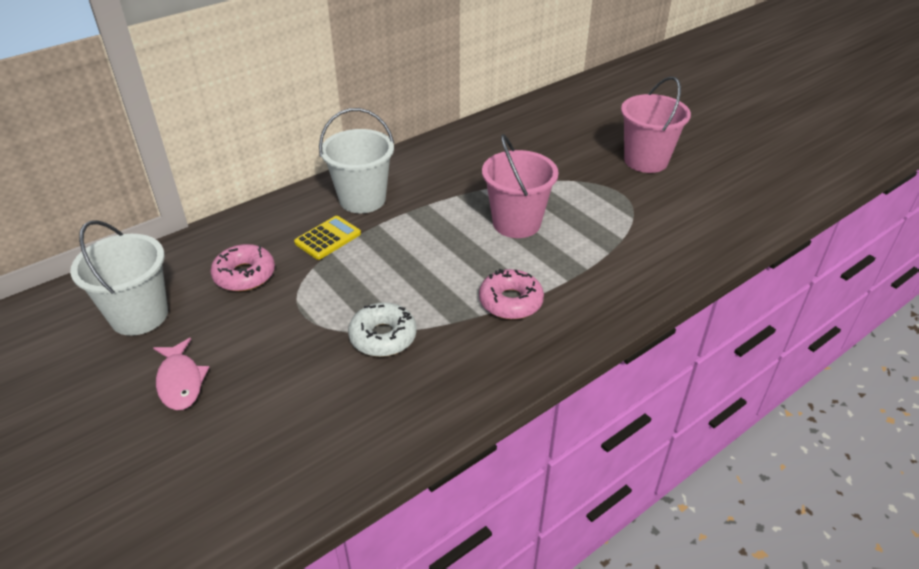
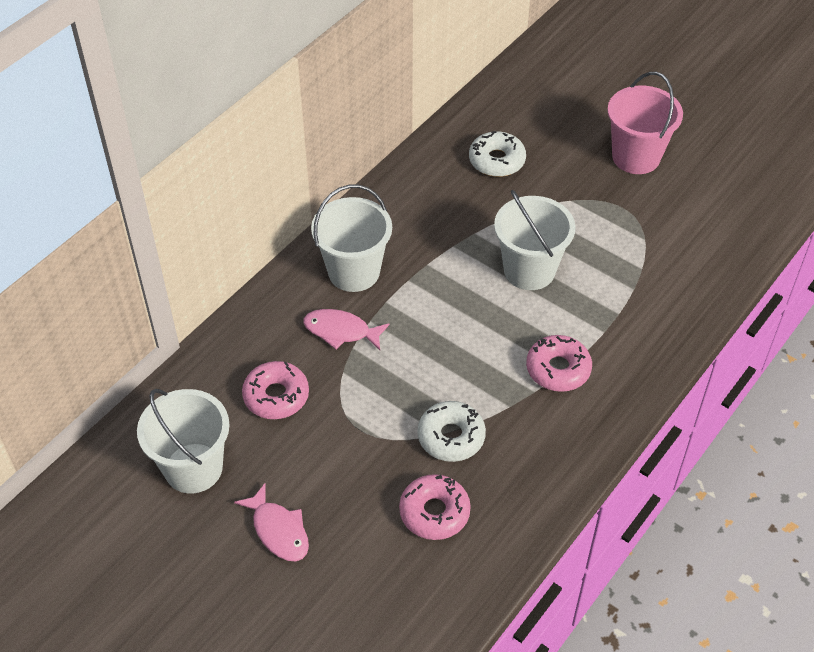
camera: 15 degrees left, 10 degrees up
(328, 238) = (341, 331): yellow calculator -> pink fish
(334, 398) = (434, 512): none -> pink donut
(516, 223) = (529, 270): pink bucket -> white bucket
(521, 146) = (496, 161): none -> white donut

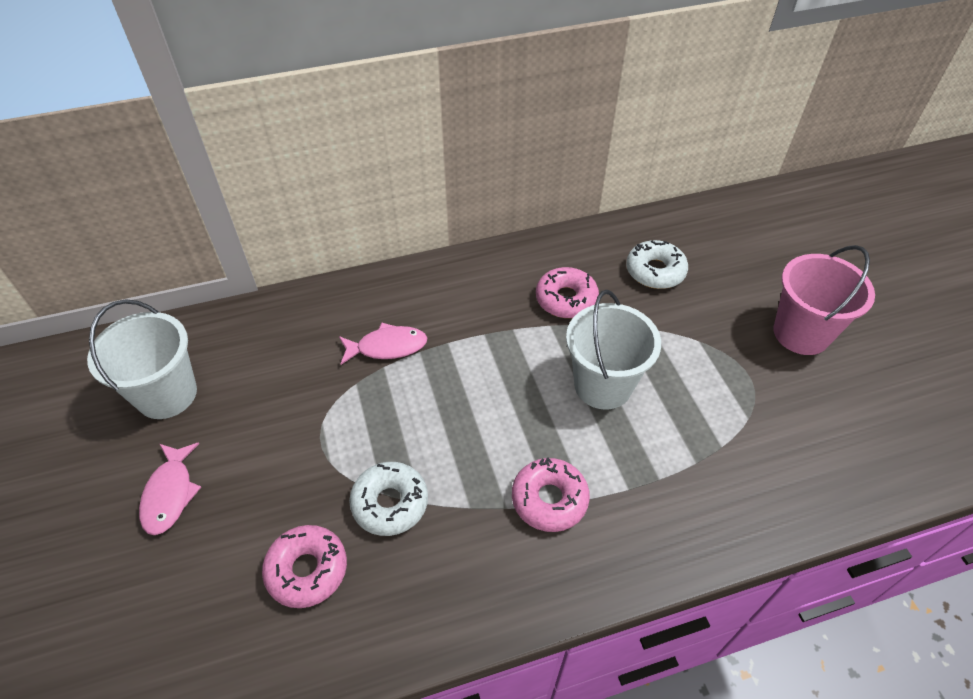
camera: 35 degrees right, 0 degrees up
(276, 396) = (285, 372): pink donut -> pink donut (566, 299)
(341, 331) = (387, 347): pink fish -> pink fish turned 120 degrees clockwise
(354, 272) = (445, 302): white bucket -> none

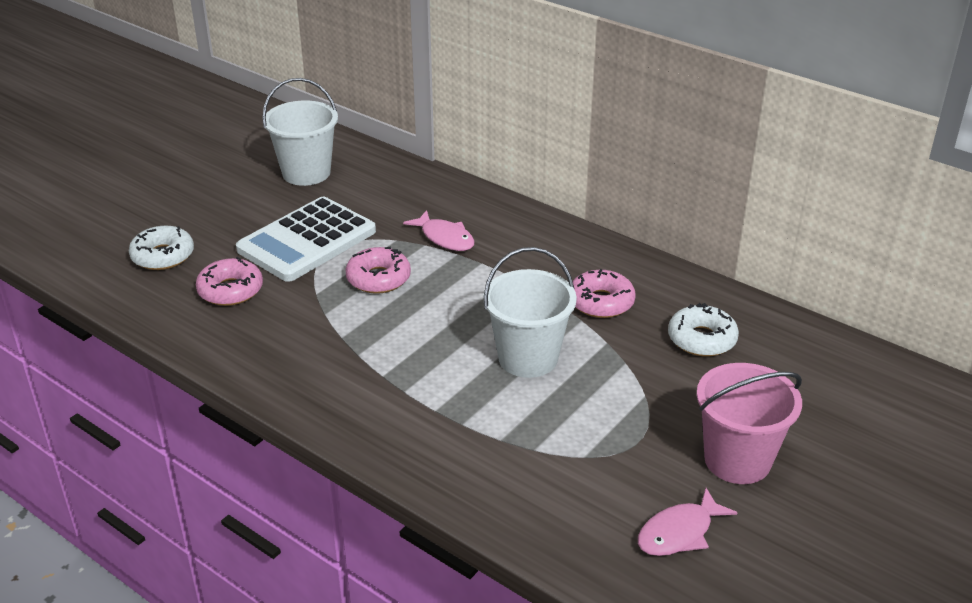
camera: 55 degrees right, 15 degrees down
(170, 494) = (236, 213): pink fish -> pink fish (679, 533)
(286, 455) = (307, 241): none -> white calculator
(390, 503) = (311, 301): white donut -> white donut (163, 256)
(549, 499) = (385, 373): pink donut -> pink donut (378, 278)

